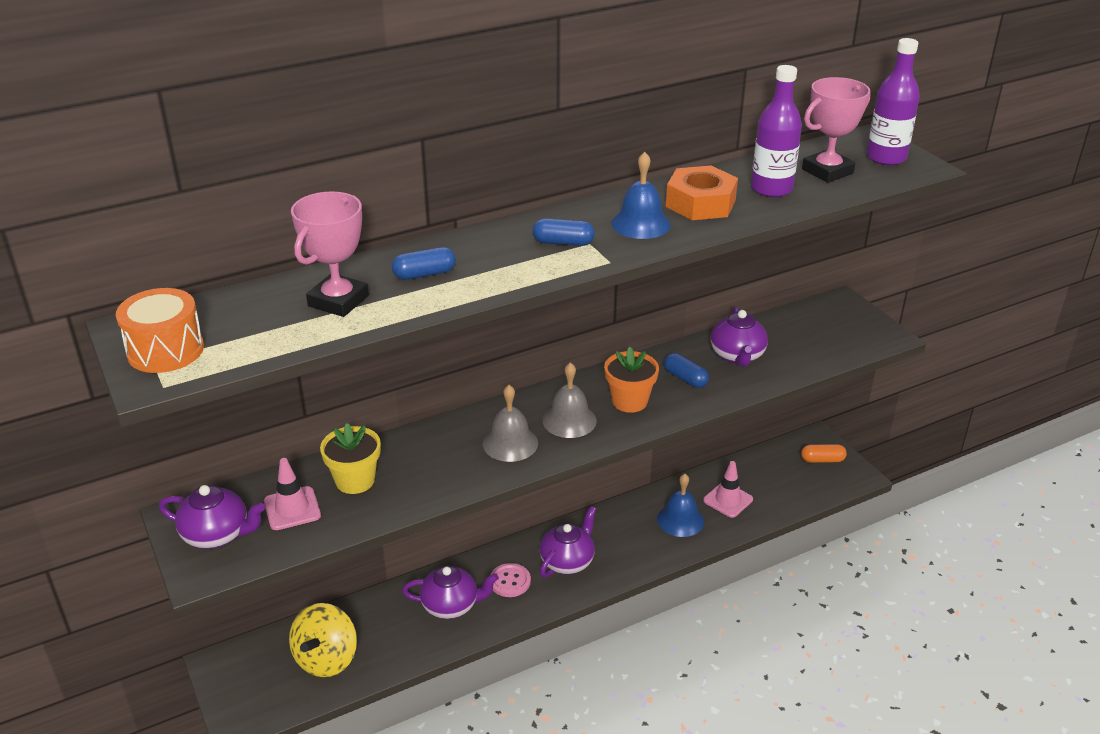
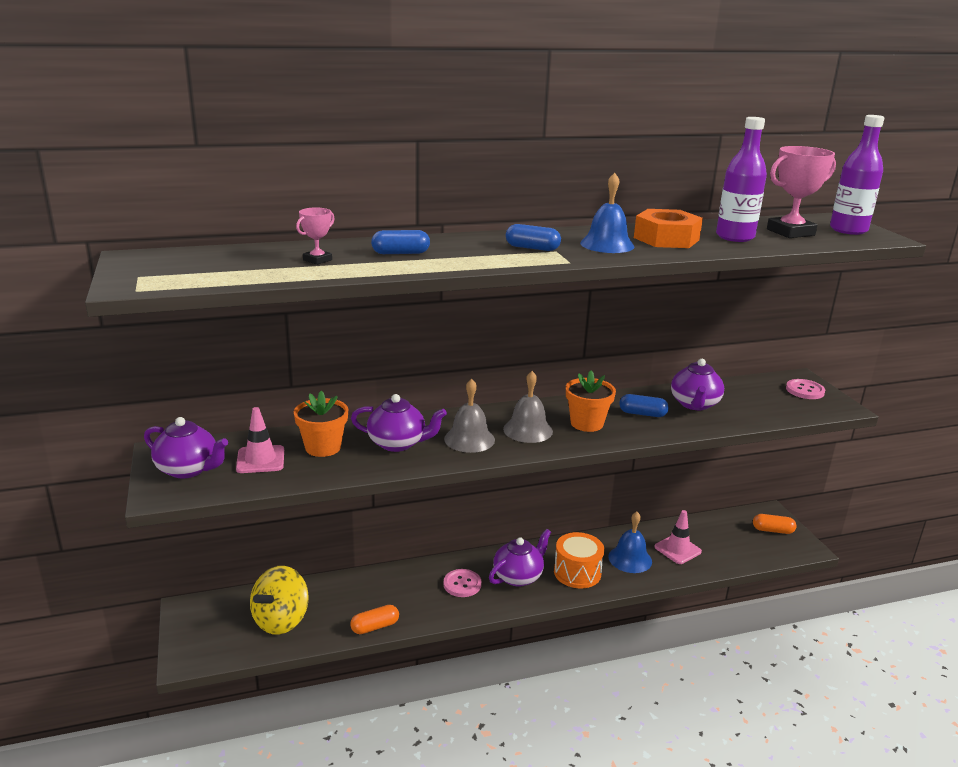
camera: 10 degrees right, 10 degrees down
(165, 350) = (153, 271): orange drum -> orange drum (577, 572)
(338, 301) = (317, 260): pink trophy -> pink trophy, size x0.52
(355, 480) = (323, 447): yellow flower pot -> orange flower pot
(430, 648) = (375, 627): none -> orange capsule
(451, 606) = (404, 595): purple teapot -> purple teapot (398, 443)
(685, 378) = (642, 414): blue capsule -> blue capsule turned 45 degrees counterclockwise
(848, 319) = (805, 390): none -> pink button

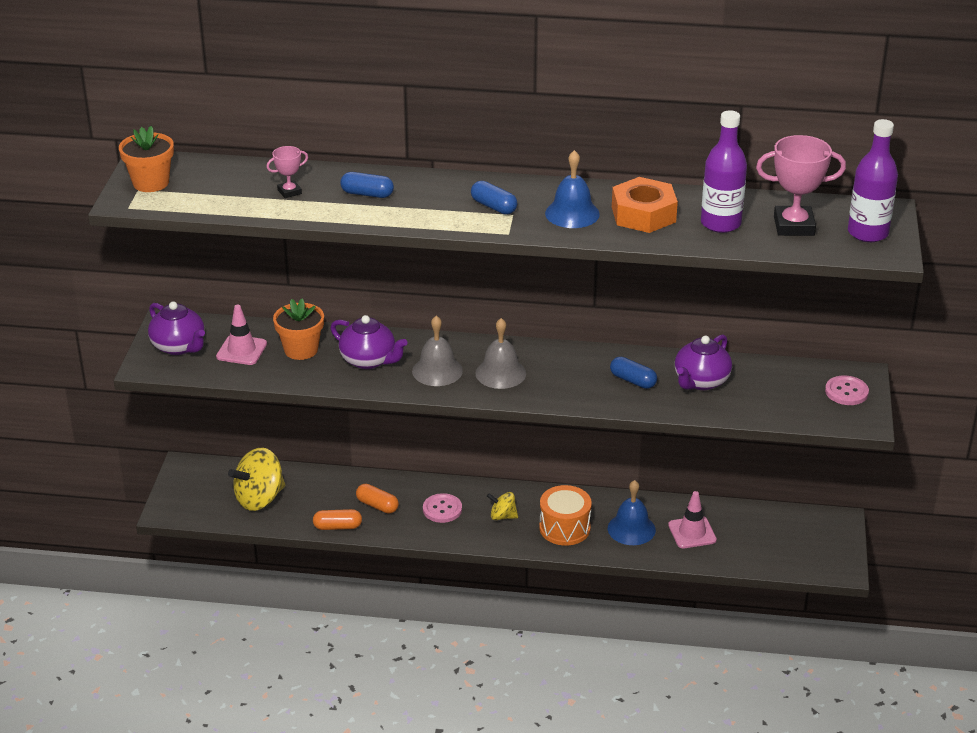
camera: 25 degrees right, 10 degrees up
(518, 576) = (502, 516): purple teapot -> yellow spinning top
(587, 423) = (565, 379): orange flower pot -> orange flower pot (151, 183)
(772, 530) = (821, 540): orange capsule -> orange capsule (377, 505)

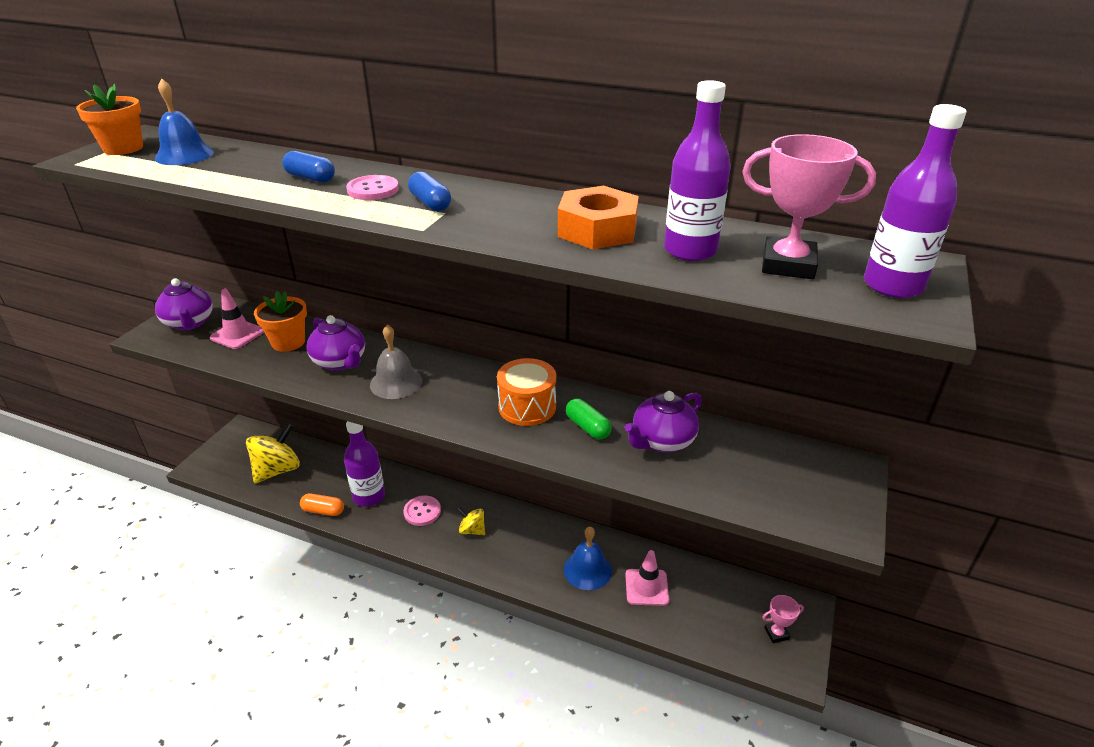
camera: 15 degrees right, 0 degrees up
(259, 498) = (277, 470): yellow spinning top -> yellow spinning top turned 150 degrees clockwise
(289, 192) = (238, 168): pink trophy -> pink trophy (776, 633)
(377, 505) = (369, 496): orange capsule -> purple bottle
(500, 373) = (455, 395): grey bell -> none
(564, 528) = (524, 555): orange drum -> orange drum (527, 407)
(572, 213) = (513, 219): blue bell -> blue bell (184, 155)
(633, 380) = (587, 427): blue capsule -> green capsule
(846, 392) = (831, 484): pink button -> pink button (373, 190)

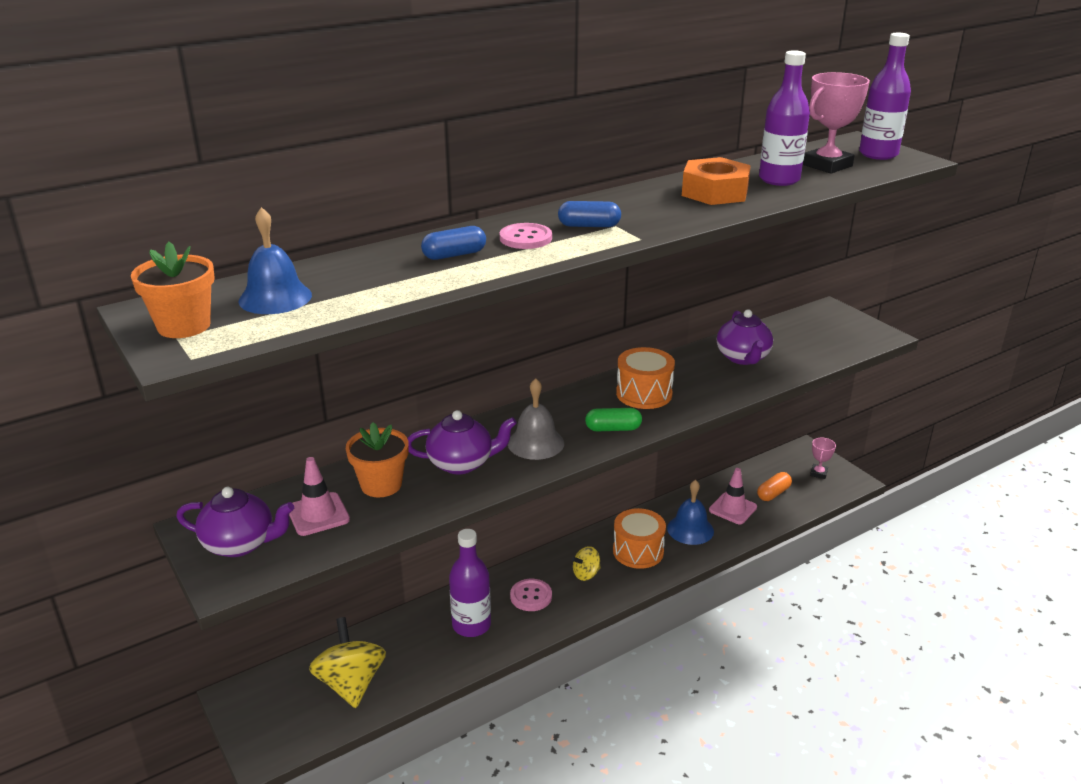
camera: 55 degrees left, 5 degrees down
(323, 511) = (458, 666): orange capsule -> orange capsule (773, 493)
(527, 548) = (638, 551): none -> orange drum
(587, 427) = (697, 379): green capsule -> green capsule (613, 429)

